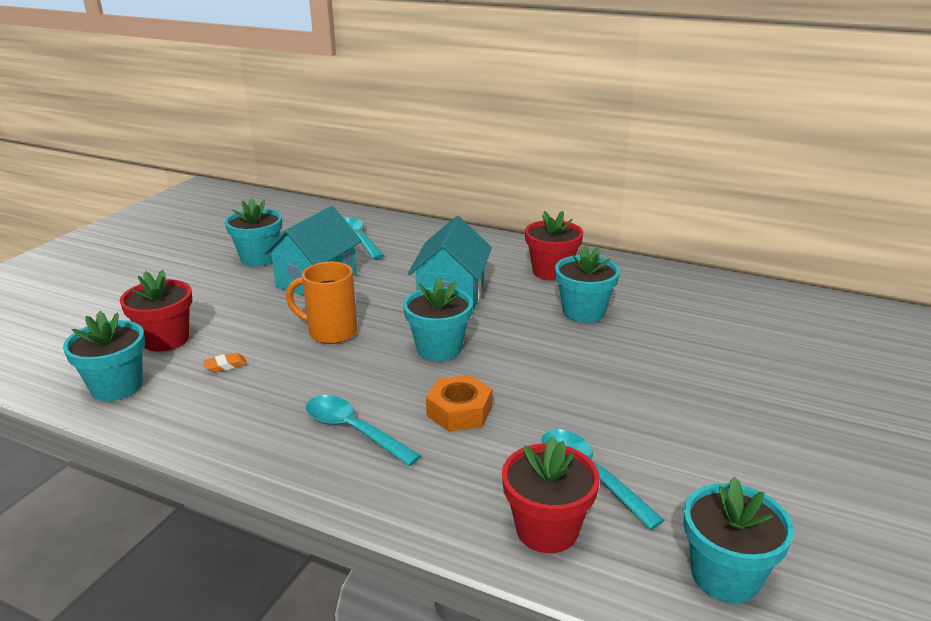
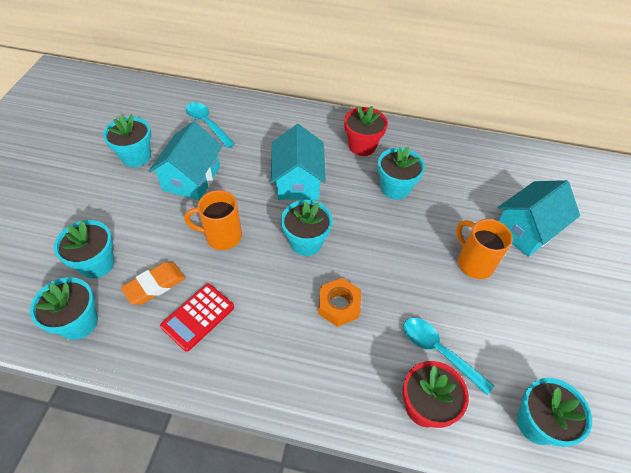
camera: 15 degrees left, 25 degrees up
(166, 340) = (97, 264): red flower pot -> turquoise flower pot
(225, 365) = (155, 285): orange eraser -> orange eraser, size x1.93
(265, 399) = (198, 317): none -> red calculator
(354, 430) = (272, 338): turquoise spoon -> none
(676, 393) = (474, 263): none -> orange mug
(769, 369) = (526, 230): none -> turquoise house

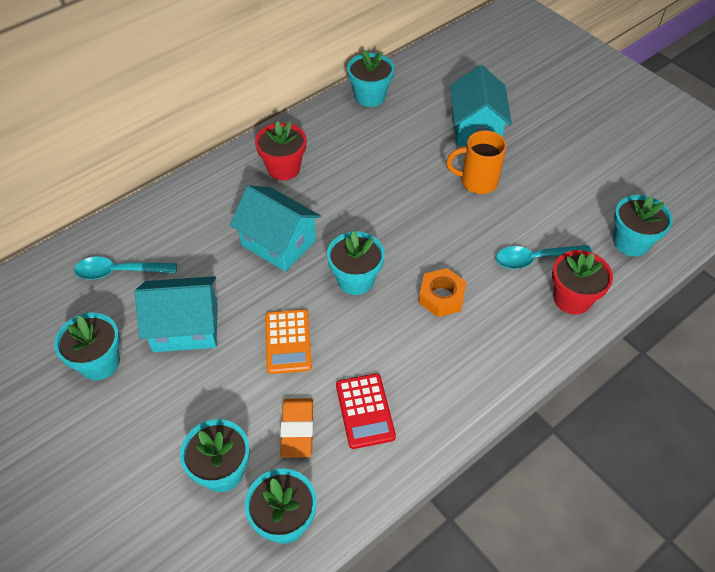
camera: 50 degrees left, 0 degrees up
(191, 178) = (185, 327): turquoise house -> turquoise house turned 60 degrees counterclockwise
(222, 236) = (288, 342): orange mug -> orange calculator
(395, 188) = (356, 178): turquoise flower pot -> turquoise flower pot (370, 96)

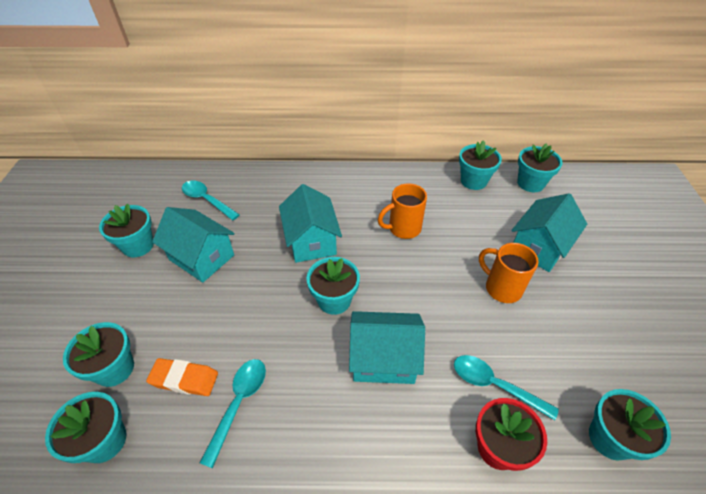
camera: 40 degrees right, 5 degrees down
(283, 168) = (365, 195): red flower pot -> none
(288, 342) = (246, 311): orange calculator -> none
(297, 430) = (184, 379): orange eraser -> orange eraser turned 60 degrees clockwise
(351, 179) = (403, 228): none -> orange mug
(365, 411) = (239, 404): red calculator -> turquoise spoon
(420, 71) = (530, 183): none -> turquoise flower pot
(441, 297) = (383, 359): orange nut -> turquoise house

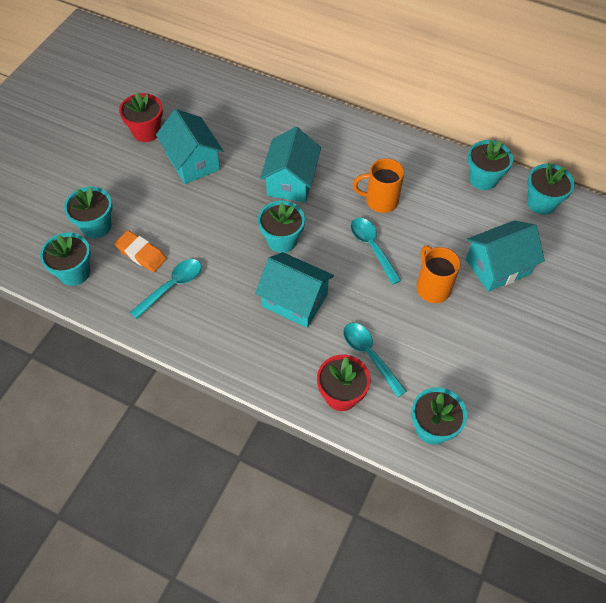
camera: 25 degrees right, 10 degrees up
(138, 245) = (146, 132): turquoise flower pot -> red flower pot
(207, 200) = (219, 108): turquoise spoon -> turquoise spoon (372, 248)

